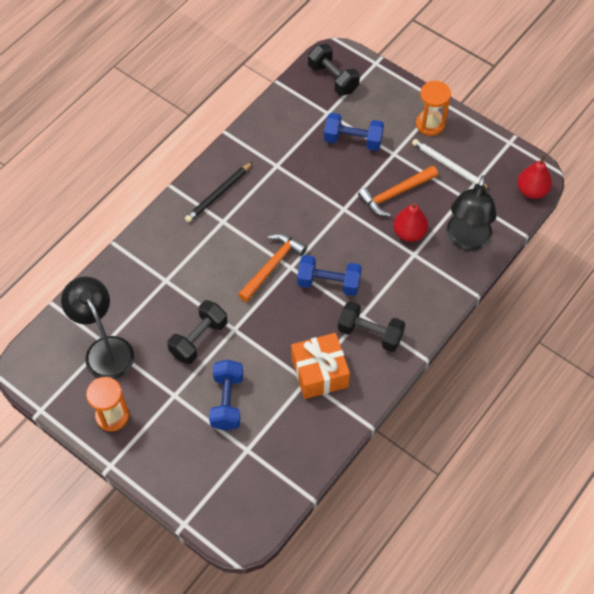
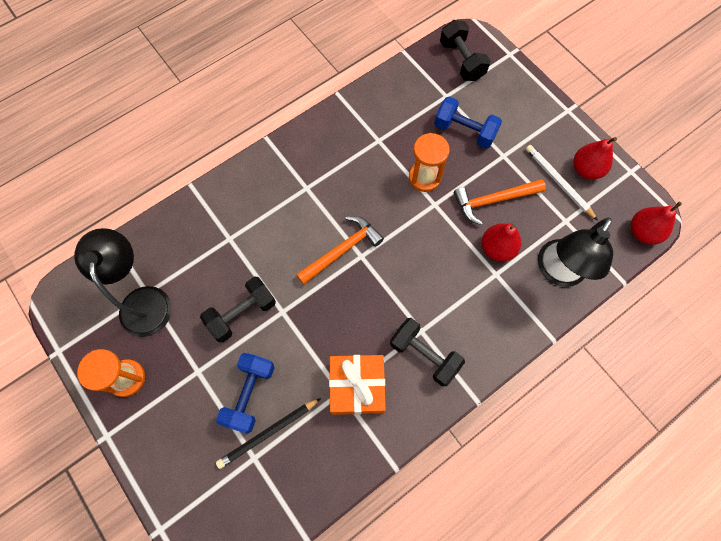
camera: 15 degrees right, 10 degrees up
(218, 194) = (311, 157): black pencil -> black pencil (268, 433)
(328, 283) = (396, 284): blue dumbbell -> none
(430, 124) = (550, 132): orange hourglass -> orange hourglass (424, 178)
(470, 149) = (586, 169): none -> red pear

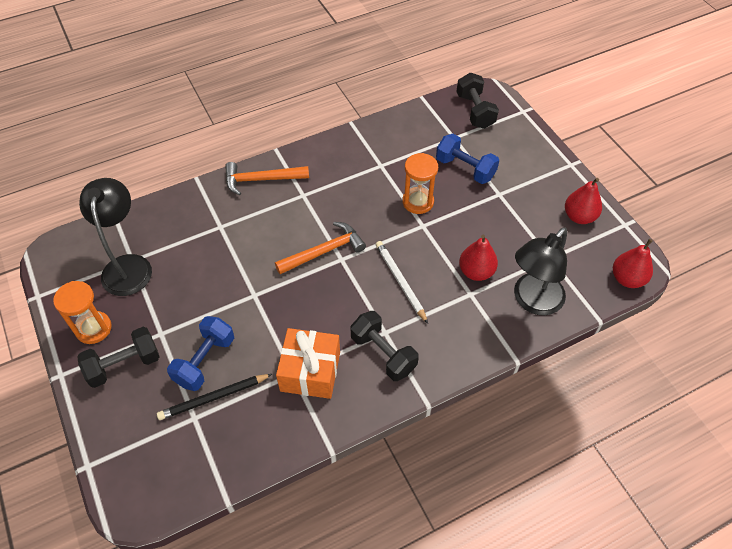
camera: 10 degrees right, 15 degrees down
(242, 313) = (216, 290): black dumbbell -> black dumbbell (124, 365)
(493, 200) = (481, 230): orange hammer -> orange hammer (261, 179)
(558, 182) = (549, 224): white pencil -> white pencil (400, 282)

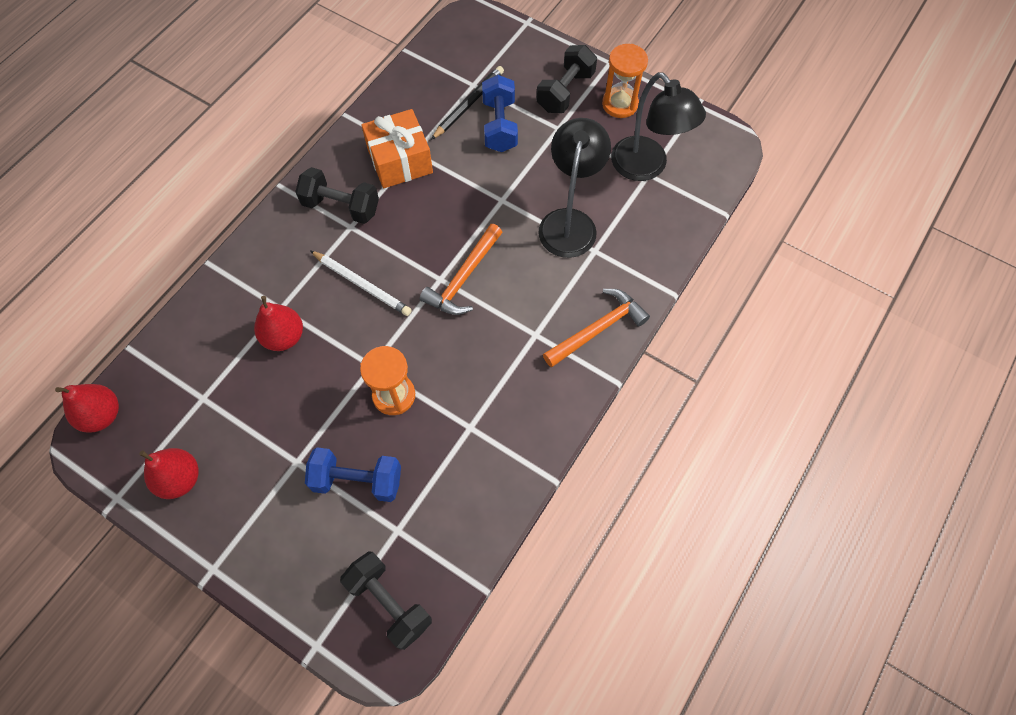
camera: 150 degrees right, 10 degrees up
(532, 301) = (208, 332): black lamp -> black lamp (569, 222)

